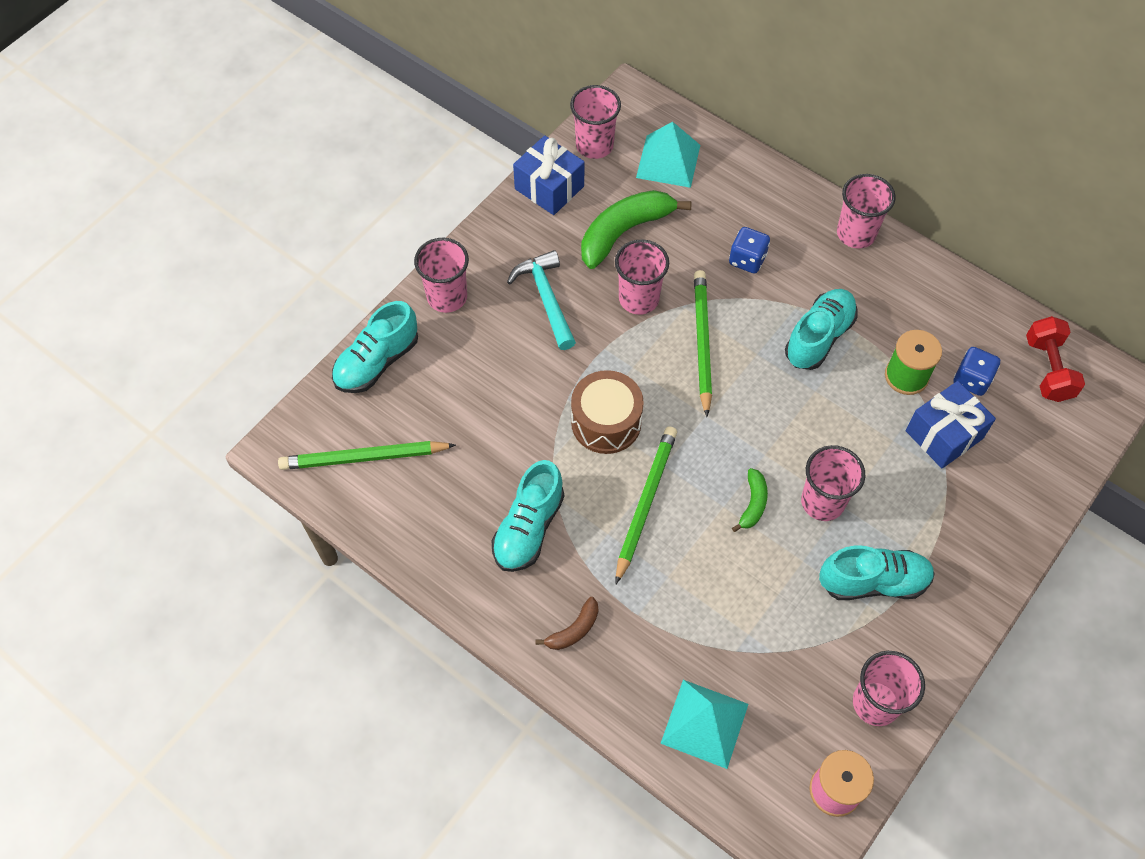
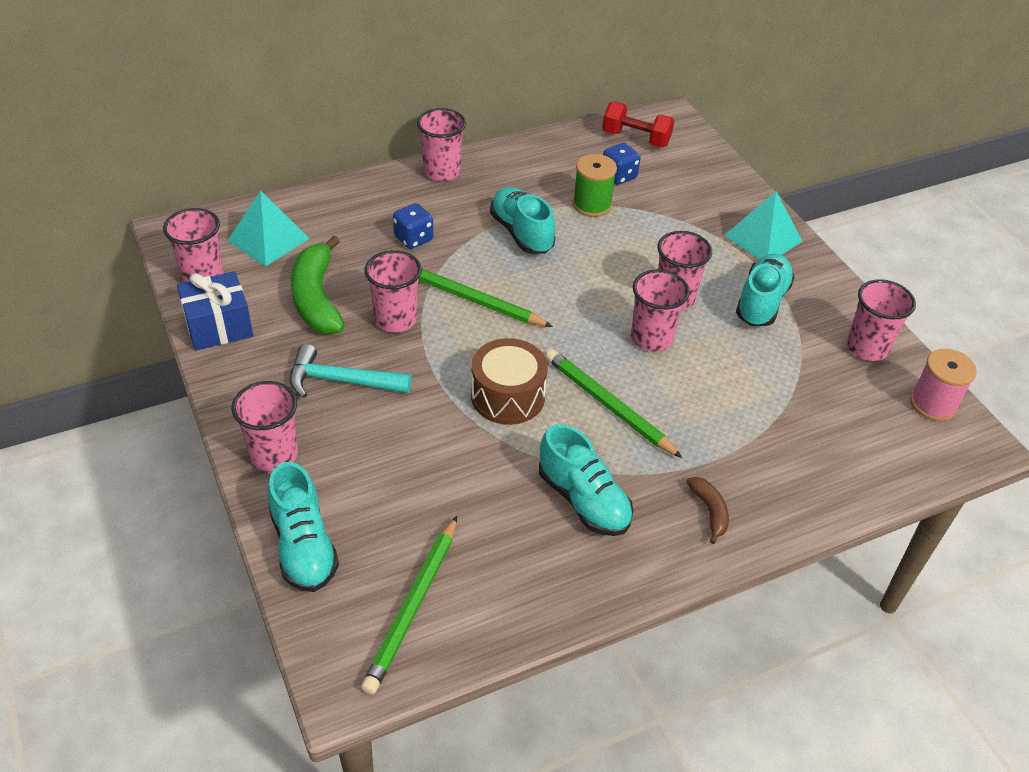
camera: 65 degrees left, 15 degrees down
(704, 723) = (842, 458): turquoise pyramid -> turquoise pyramid (763, 238)
(753, 504) = (651, 338): green banana -> pink cup
(944, 434) = (656, 210): blue gift -> none

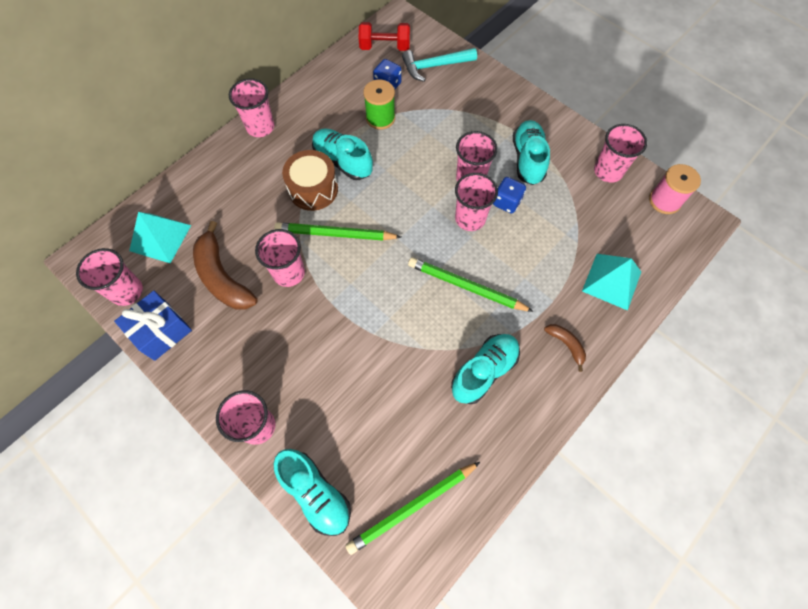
camera: 20 degrees left, 20 degrees up
(316, 298) = (222, 277): green banana -> brown banana
(341, 381) = (275, 342): turquoise hammer -> turquoise hammer (434, 66)
(413, 238) = (268, 196): blue dice -> blue dice (507, 202)
(413, 606) = (412, 507): green pencil -> green pencil turned 60 degrees clockwise
(508, 396) = (396, 307): brown drum -> brown drum (313, 189)
(583, 500) = (484, 371): turquoise shoe -> turquoise shoe turned 75 degrees counterclockwise
(763, 238) = (506, 104): turquoise pyramid -> turquoise pyramid (611, 281)

